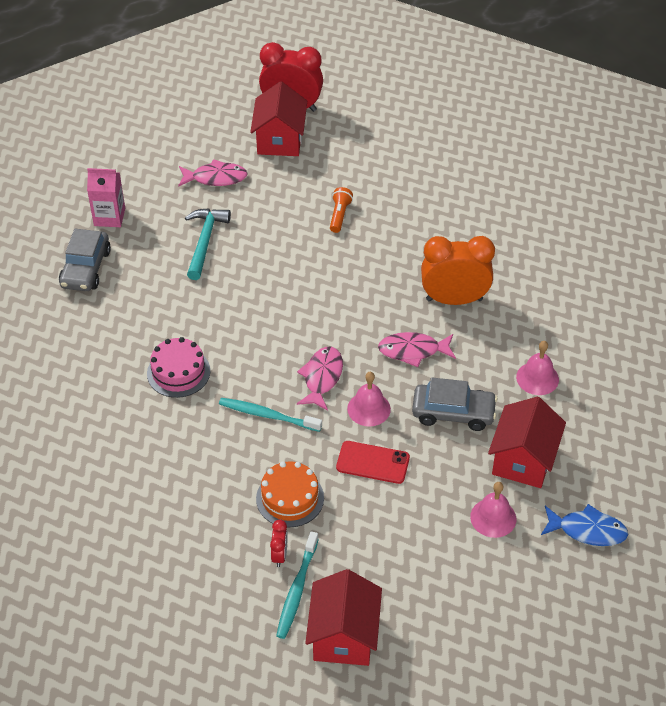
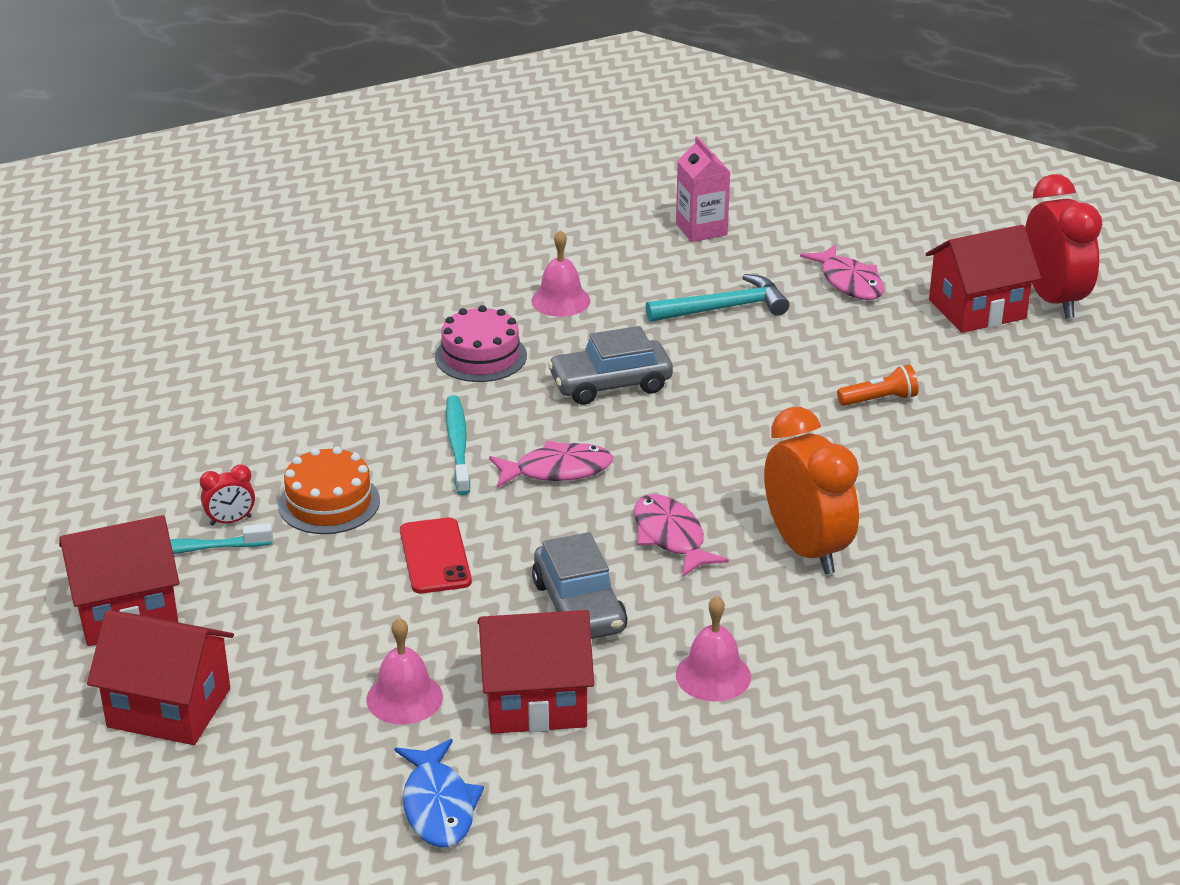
camera: 65 degrees right, 15 degrees down
(86, 268) = (599, 241): grey car -> grey car (610, 384)
(369, 409) = (530, 526): pink bell -> pink bell (560, 300)
(448, 636) = (169, 708): none -> red house

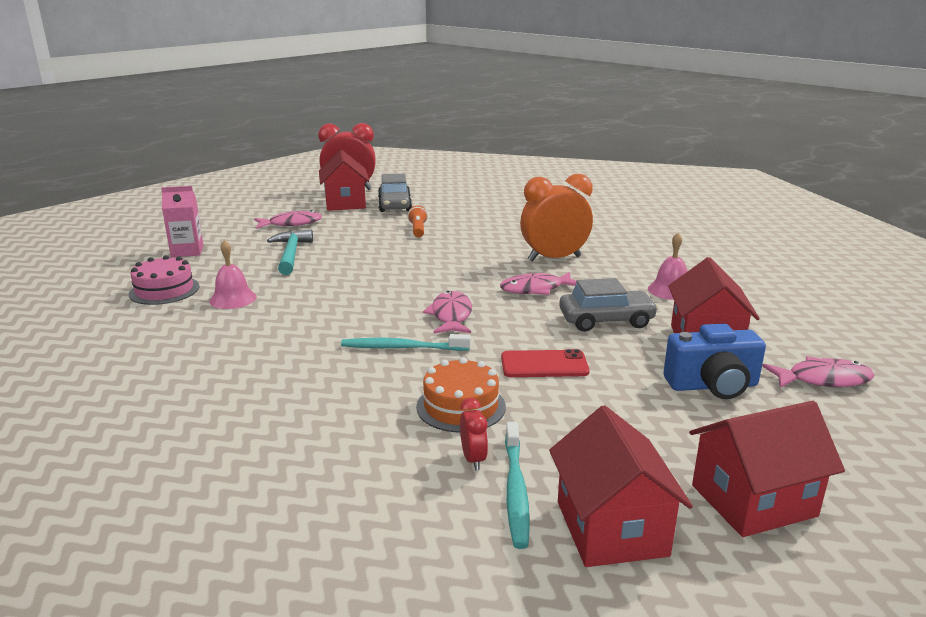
camera: 80 degrees left, 10 degrees down
(169, 708) = (753, 500): red house -> red house turned 45 degrees clockwise
(404, 698) = (712, 386): pink bell -> blue camera
(438, 806) = (823, 379): blue fish -> pink fish
(481, 356) = (285, 331): pink cake -> pink cake (164, 290)
(610, 384) = (356, 292): grey car -> grey car (395, 205)

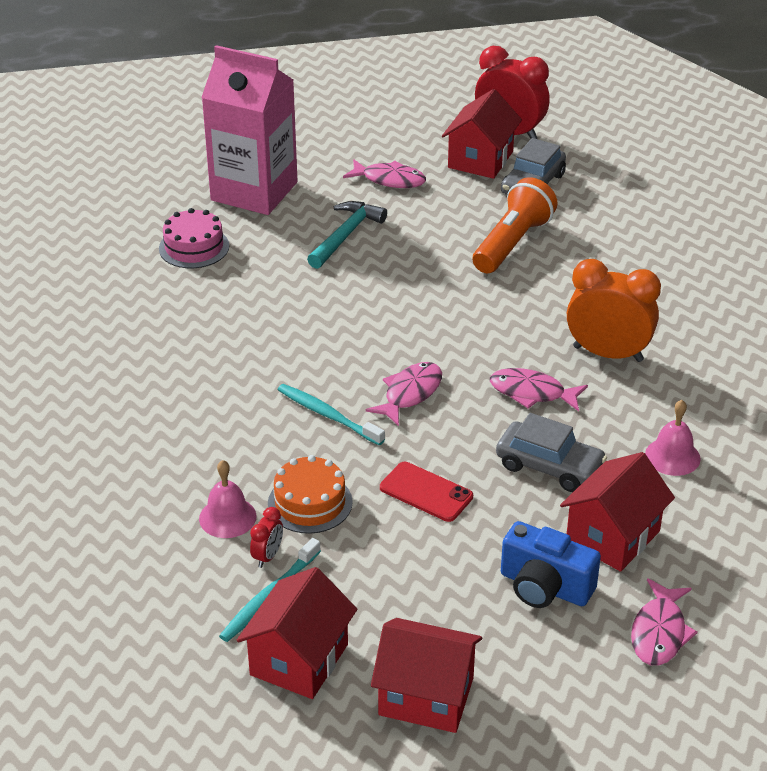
camera: 35 degrees right, 15 degrees up
(187, 251) = (254, 191): pink carton -> pink carton, size x2.05
(233, 299) = (241, 285): pink bell -> pink bell (227, 517)
(418, 230) = (512, 243): orange flashlight -> orange flashlight, size x2.00
(823, 379) = (659, 632): pink fish -> pink fish turned 75 degrees clockwise

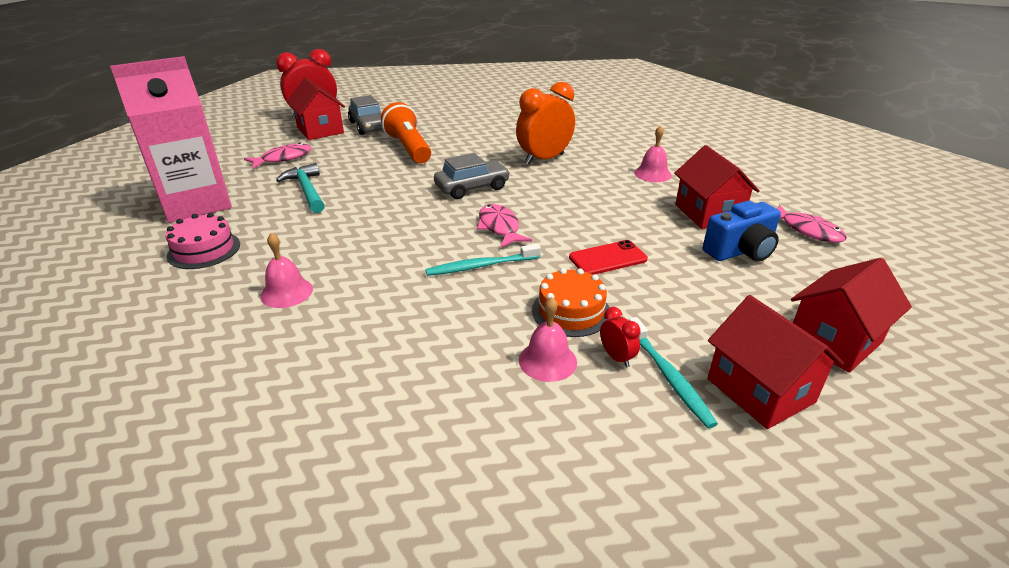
camera: 55 degrees left, 5 degrees down
(182, 328) = (286, 292): none -> pink bell
(532, 393) = (550, 190): pink fish -> none
(549, 466) = (625, 209): grey car -> grey car (472, 187)

